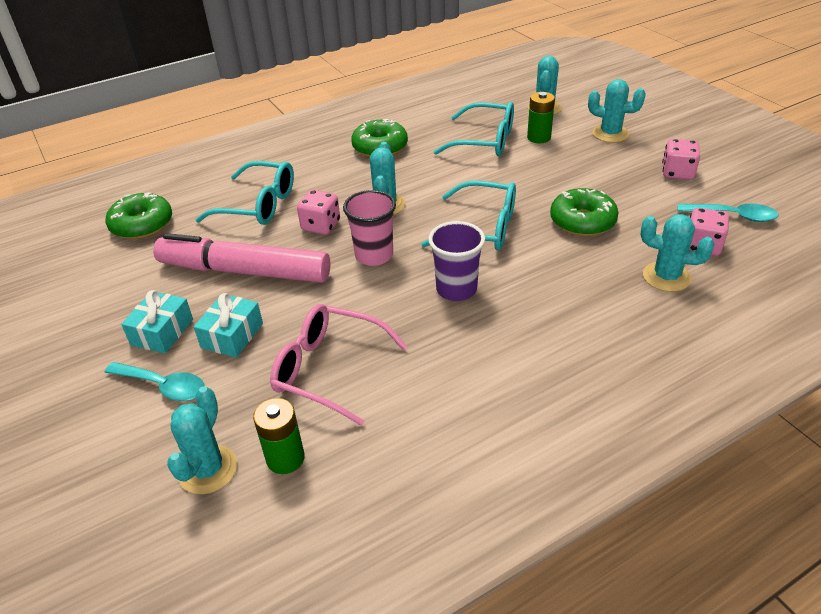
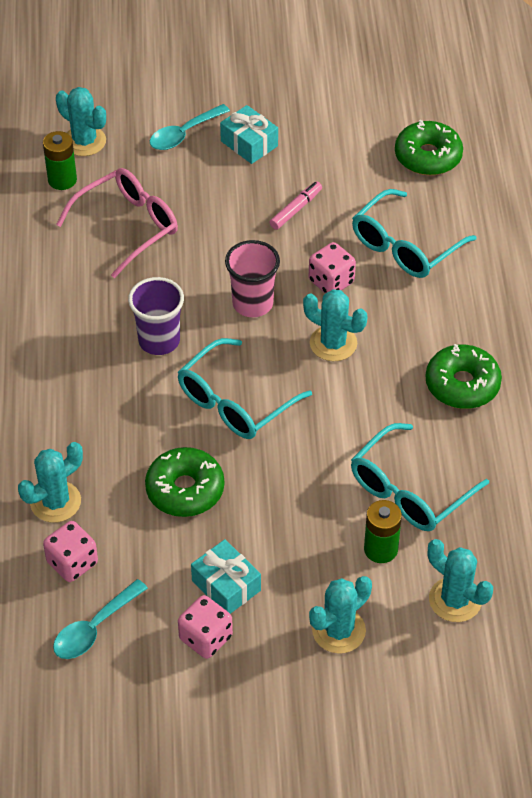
camera: 115 degrees right, 10 degrees up
(232, 335) = (212, 182): turquoise gift -> turquoise gift (226, 585)
(244, 271) = (296, 209): pink marker -> pink marker, size x0.40

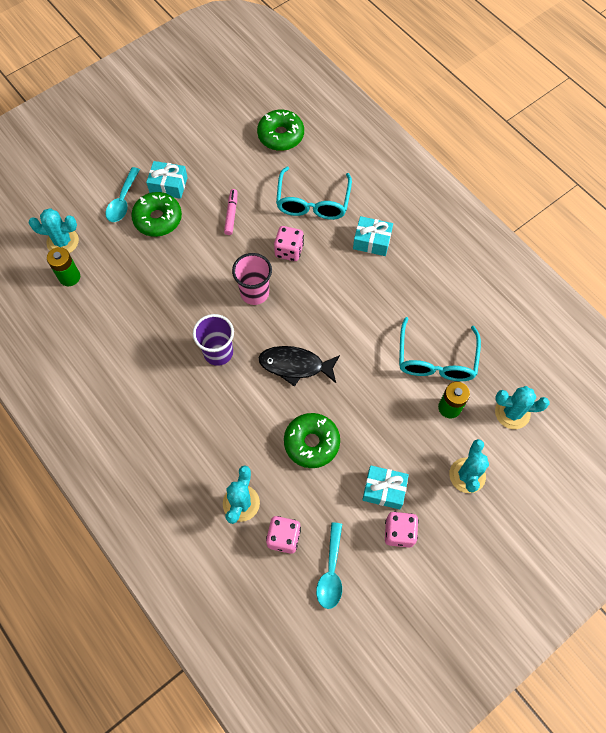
camera: 35 degrees left, 15 degrees up
(128, 226) = (137, 285): pink glasses -> none
(234, 402) = (295, 365): turquoise glasses -> black fish
(333, 343) = (321, 291): turquoise cactus -> none
(441, 324) = (372, 241): none -> turquoise gift
(462, 385) = (412, 273): green donut -> green donut (158, 219)

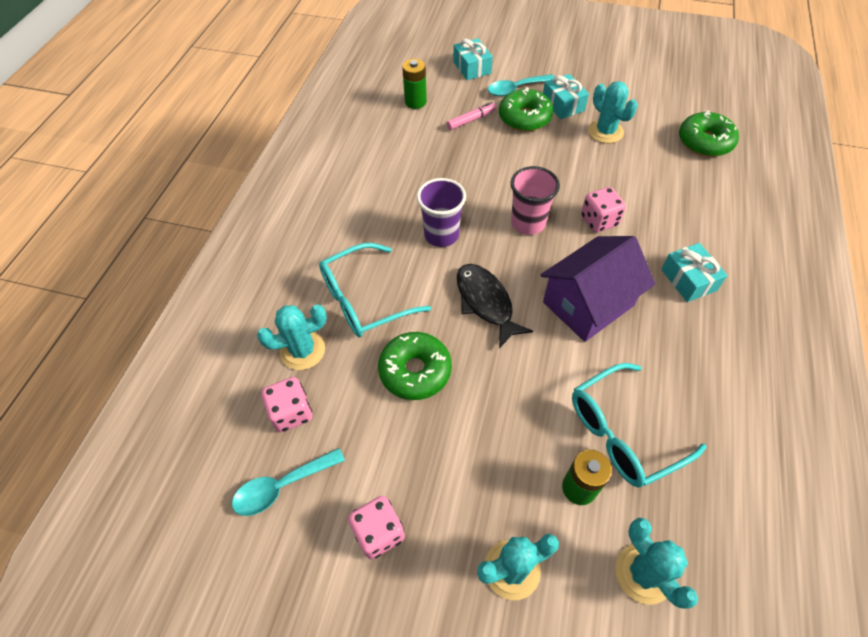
camera: 55 degrees right, 10 degrees down
(63, 241) = (442, 80): turquoise cactus -> turquoise cactus (605, 132)
(231, 214) = (585, 159): pink marker -> pink marker (471, 120)
(313, 202) = (669, 207): turquoise glasses -> turquoise glasses (363, 300)
(343, 309) = (588, 304): none -> purple house
(384, 490) = (418, 480): turquoise gift -> turquoise gift (472, 68)

